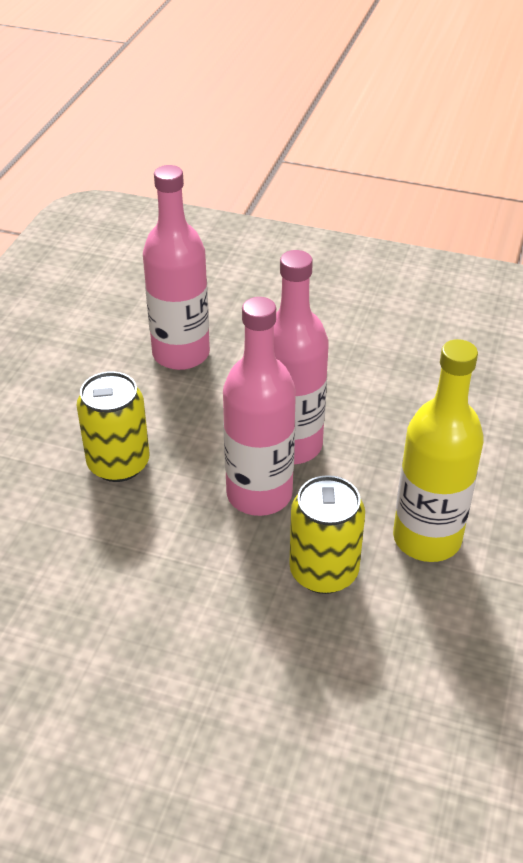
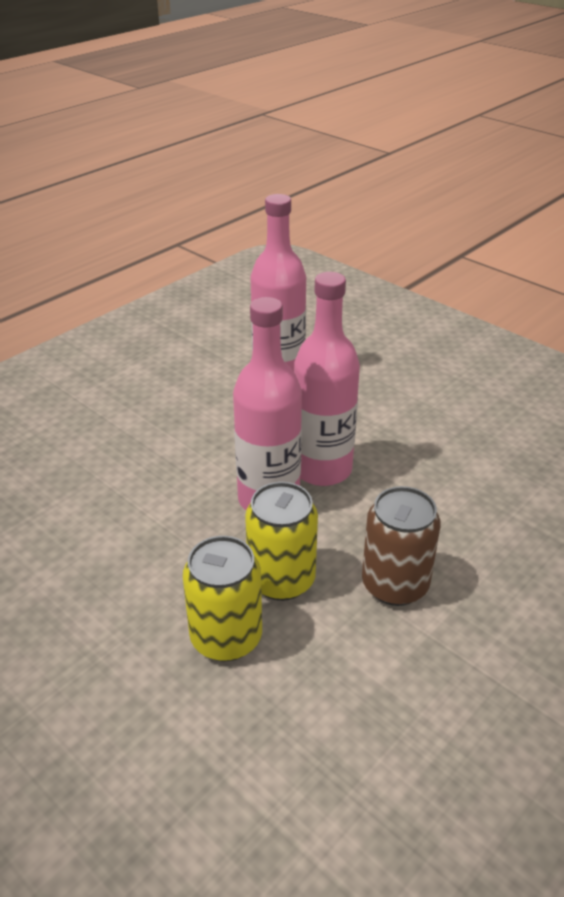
camera: 25 degrees right, 5 degrees down
(118, 464) = (172, 440): yellow can -> yellow can (226, 637)
(427, 538) = (395, 585): yellow bottle -> brown can

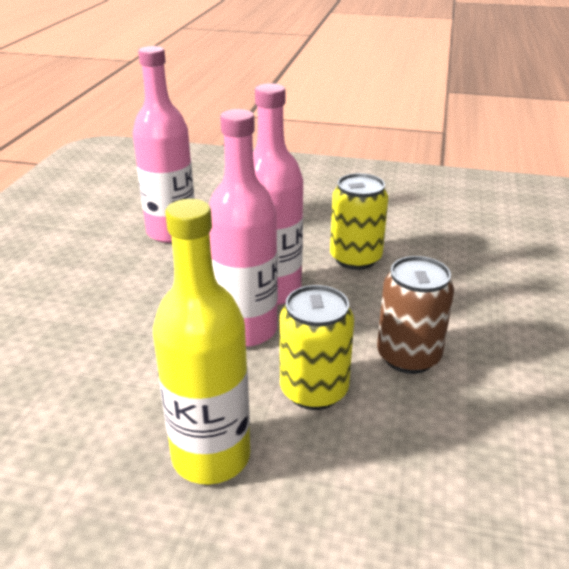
camera: 30 degrees left, 5 degrees down
(156, 599) = (211, 456): none -> yellow bottle
(226, 637) = (307, 460): yellow can -> yellow can (355, 258)

